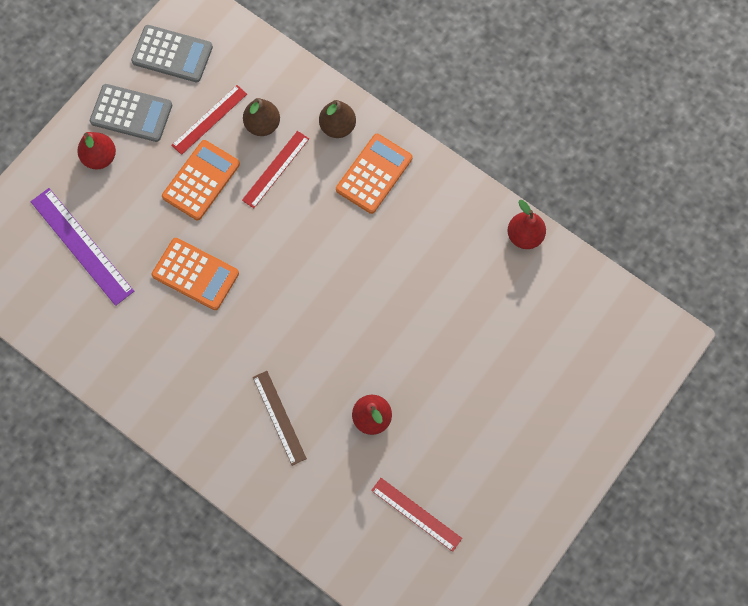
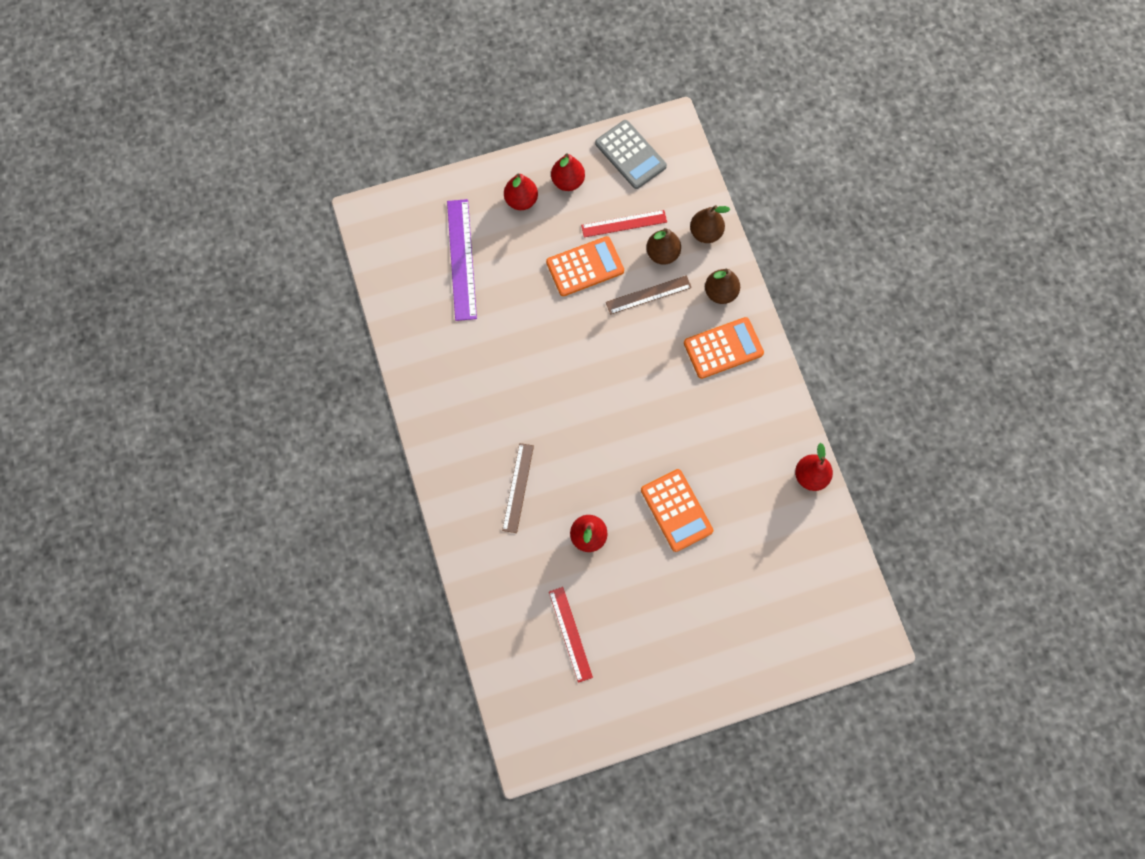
camera: 35 degrees right, 0 degrees up
(131, 113) = (567, 181): grey calculator -> red pear
(195, 274) = (531, 336): orange calculator -> orange calculator (676, 510)
(276, 169) = (648, 295): red ruler -> brown ruler
(288, 82) = (705, 233): none -> brown pear

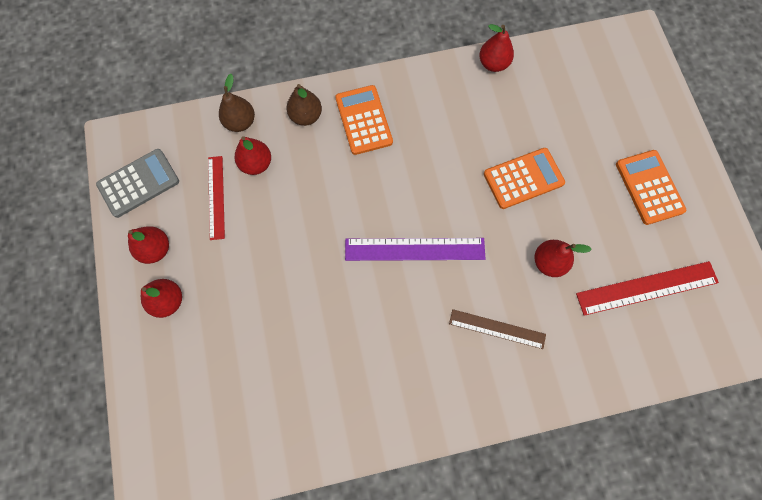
camera: 85 degrees left, 0 degrees up
(462, 259) = (228, 373): purple ruler -> purple ruler (414, 249)
(570, 634) = (647, 288): red ruler -> red ruler, size x1.52
(585, 267) = (258, 240): orange calculator -> orange calculator (649, 187)
(648, 295) = (299, 181): brown ruler -> none
(662, 254) = (256, 164): brown pear -> red pear

